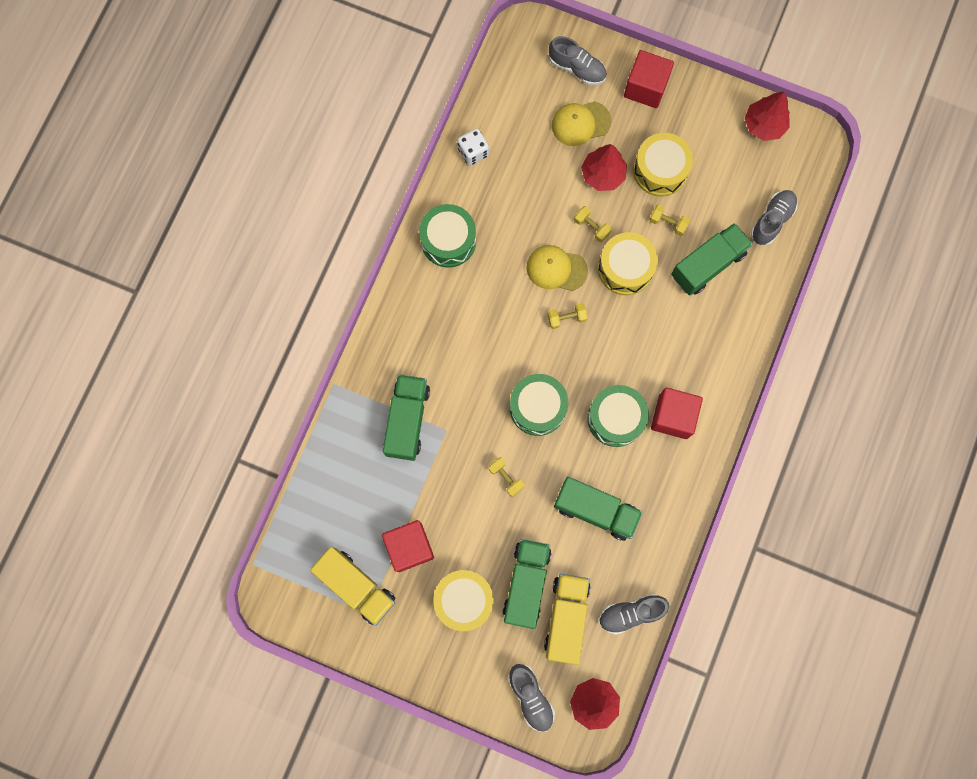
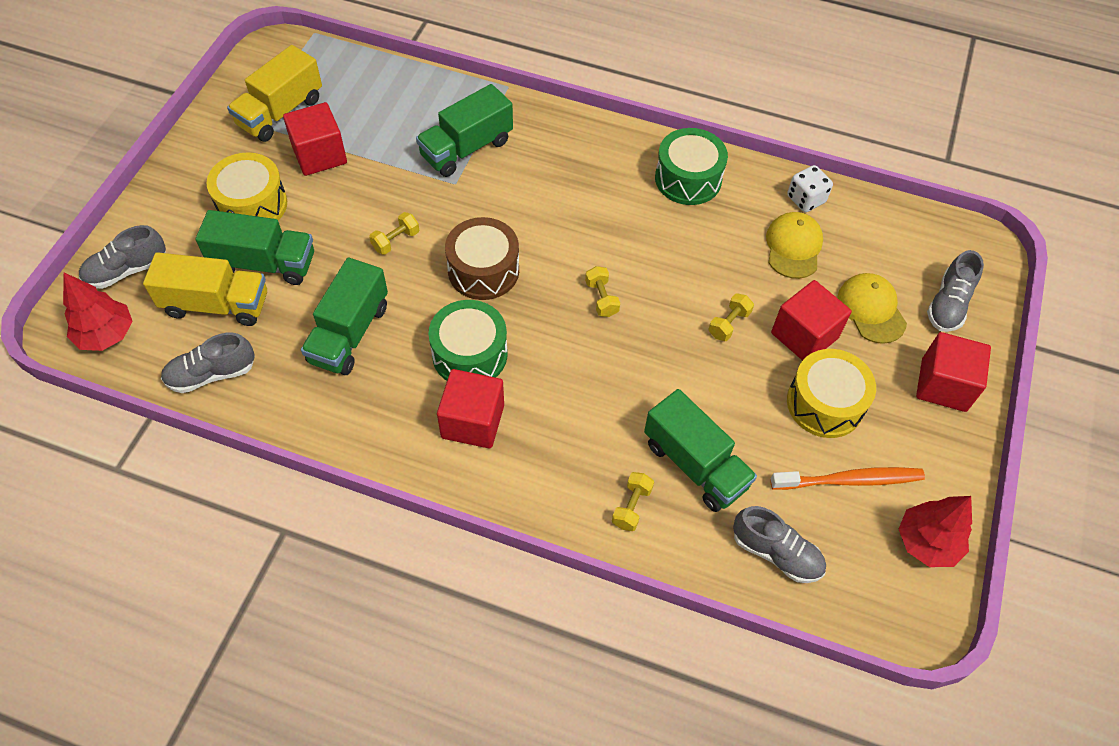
camera: 85 degrees right, 20 degrees down
(407, 420) = (466, 148): green truck -> green truck turned 135 degrees clockwise
(537, 407) = (483, 270): green drum -> brown drum
(556, 269) = (666, 286): yellow cap -> yellow cap (793, 247)
(602, 175) = (804, 335): red tree -> red cube
(625, 268) = (676, 363): yellow drum -> none
(631, 613) = (211, 374): grey shoe -> grey shoe turned 90 degrees counterclockwise
(667, 223) = (749, 413): yellow dumbbell -> yellow dumbbell (631, 507)
(719, 165) = (849, 480): none -> orange toothbrush

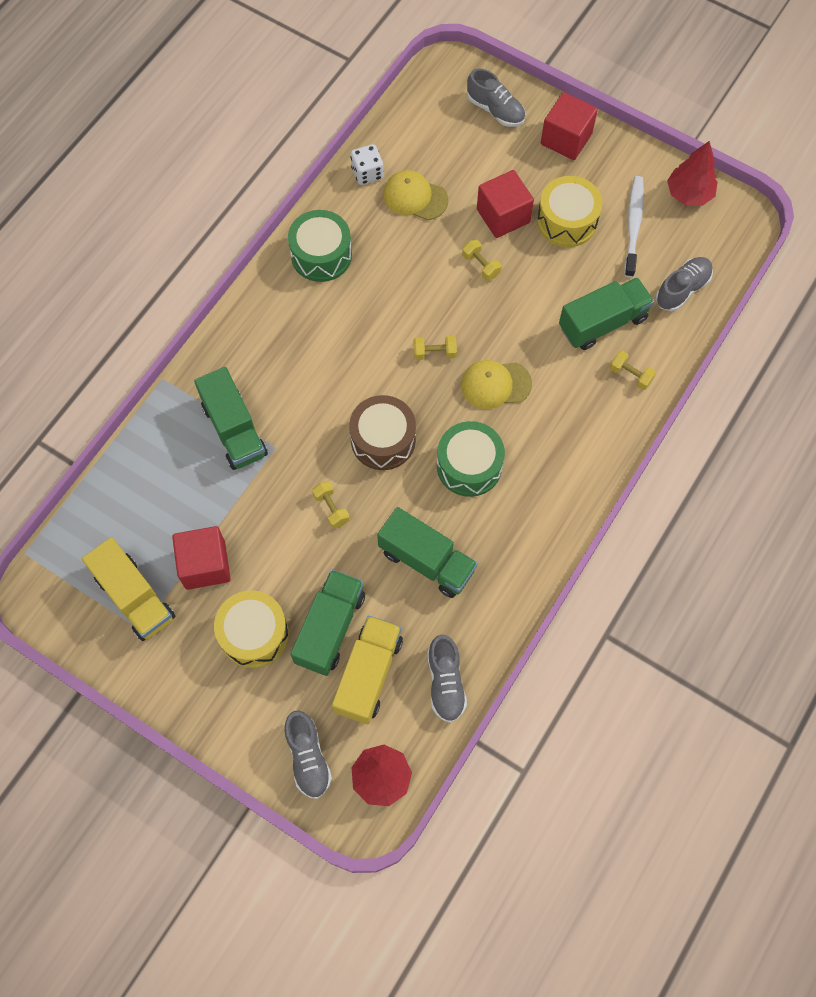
camera: 75 degrees left, 10 degrees up
(473, 421) = (535, 474): red cube -> none
(849, 480) = (633, 226): orange toothbrush -> white toothbrush
(871, 309) = (489, 163): yellow cap -> yellow cap (495, 384)

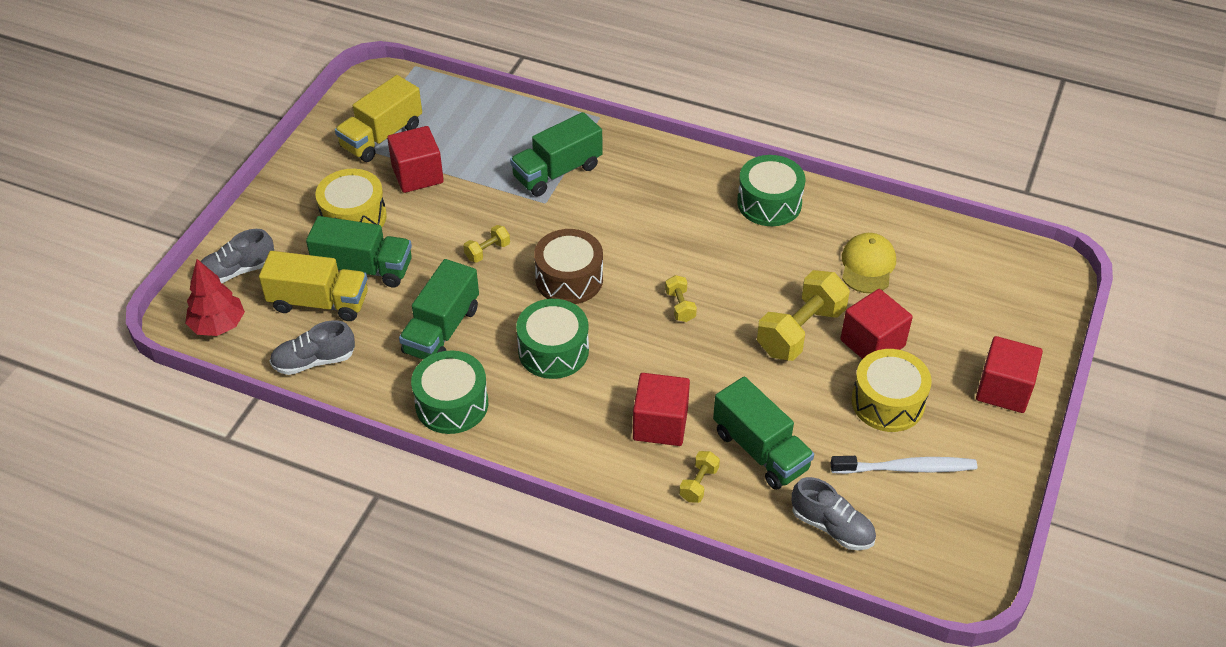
camera: 80 degrees right, 20 degrees down
(367, 173) = (882, 223): white dice -> none
(480, 265) = (800, 331): yellow dumbbell -> yellow dumbbell, size x2.11
(495, 110) = (1014, 319): grey shoe -> none
(495, 384) = (655, 361): yellow cap -> none
(518, 560) = (452, 404): none -> green drum
(565, 392) = (660, 424): none -> red cube
(689, 194) = (975, 523): red tree -> none

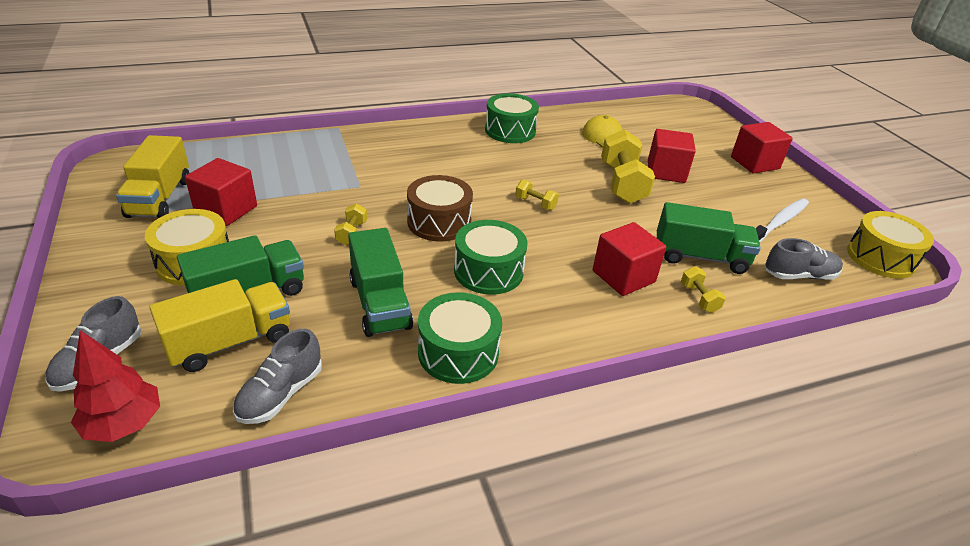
camera: 45 degrees left, 10 degrees down
(557, 172) = (346, 166): green truck -> none
(887, 402) = (718, 196): yellow drum -> yellow drum (880, 258)

